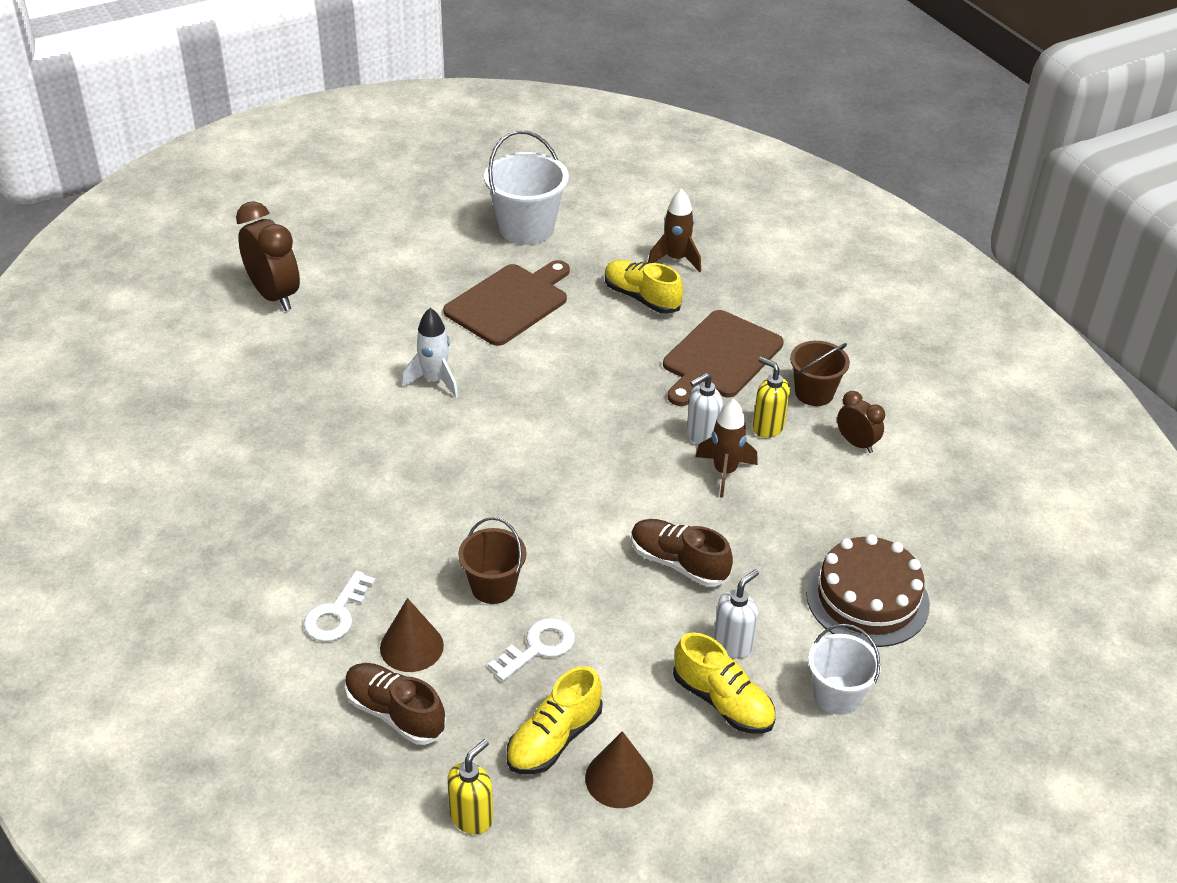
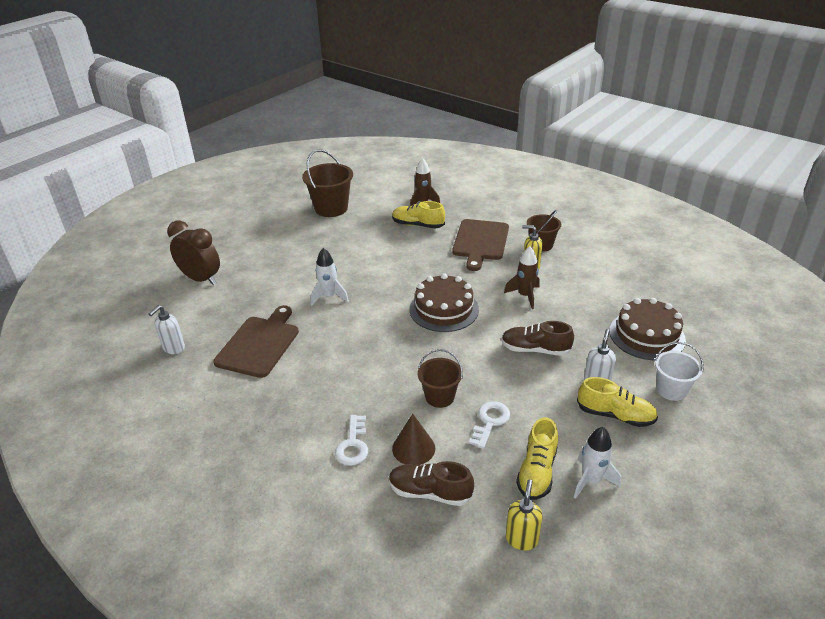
camera: 20 degrees left, 5 degrees down
(510, 303) = (346, 246): brown cutting board -> brown cutting board (259, 344)
(526, 228) = (331, 208): white bucket -> brown bucket
(587, 454) = (444, 309): none -> brown cake
(619, 778) = (591, 480): brown cone -> white rocket
(701, 436) = (499, 282): white soap dispenser -> white soap dispenser (173, 348)
(856, 443) = (581, 262): brown clock -> none

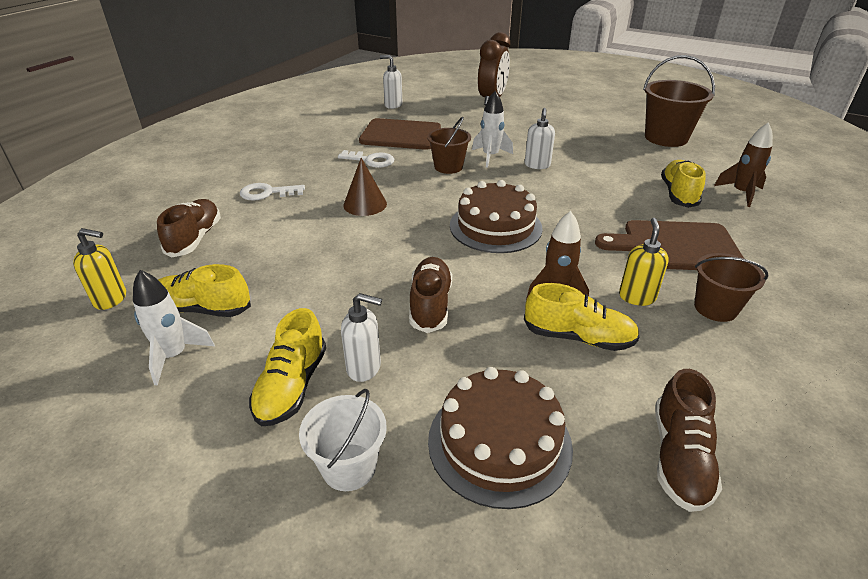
camera: 80 degrees right, 0 degrees up
(354, 275) = (537, 165): none -> white soap dispenser
(413, 448) = (257, 225): brown cone -> brown cone (365, 204)
(439, 397) = (333, 234): brown bucket -> brown bucket (448, 167)
(490, 422) = (290, 271): white key -> white key (371, 160)
(566, 295) = (578, 337): none -> yellow shoe
(647, 283) = (679, 457): none -> brown shoe

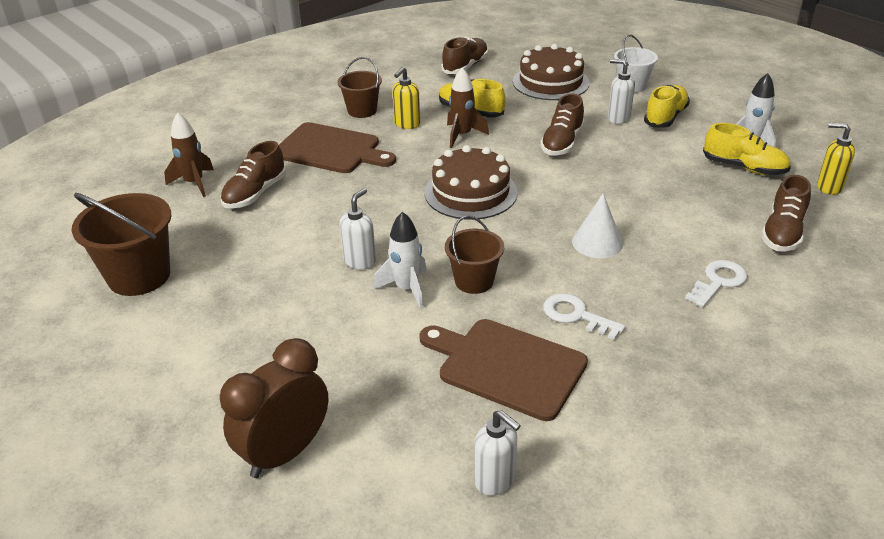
camera: 160 degrees left, 0 degrees up
(267, 193) = (718, 282): white key -> white key turned 60 degrees counterclockwise
(365, 204) = (597, 242): brown cone -> white cone
(678, 194) = (255, 193): yellow shoe -> brown shoe

